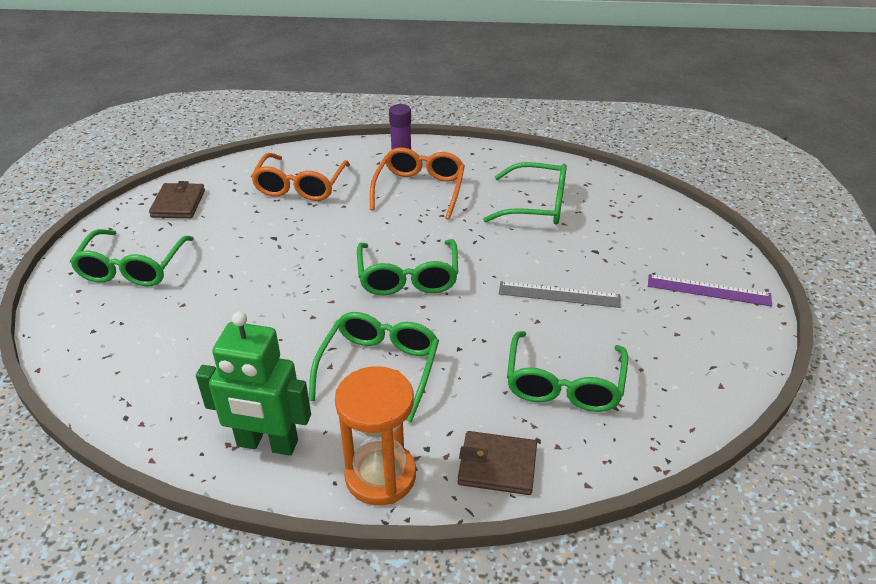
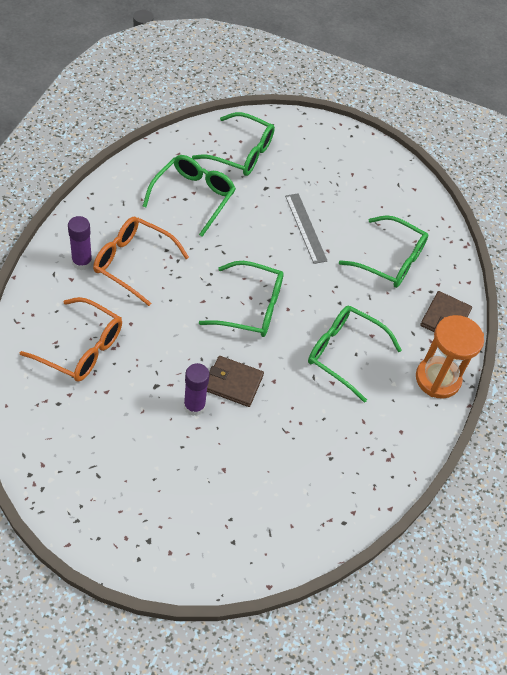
camera: 80 degrees left, 15 degrees up
(132, 268) = (154, 504): green glasses -> green glasses (241, 153)
(178, 204) = (61, 455): brown wallet -> brown wallet (233, 383)
(257, 267) = (194, 406): none -> purple glue stick
(267, 444) = (395, 435): green robot -> none
(559, 295) = (306, 228): grey ruler -> grey ruler turned 45 degrees counterclockwise
(708, 290) = (331, 151): purple ruler -> none

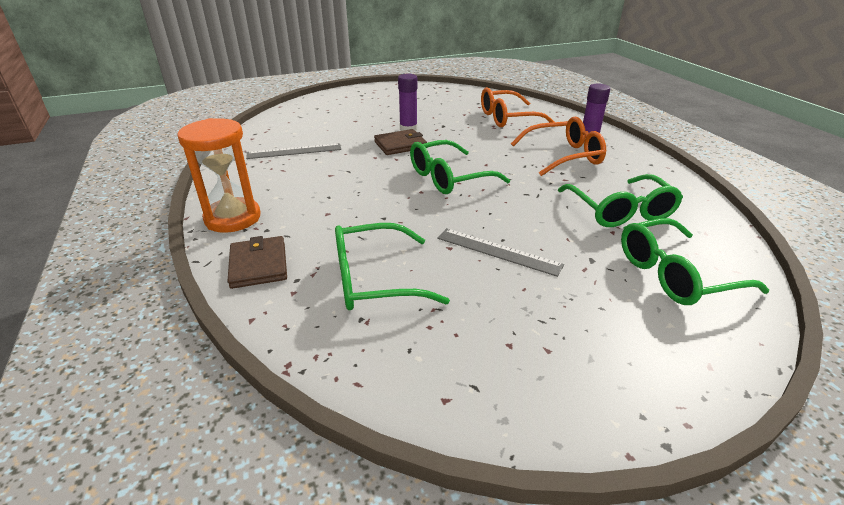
camera: 145 degrees right, 20 degrees down
(332, 448) = (294, 151): none -> grey ruler
(344, 353) = (339, 192): green glasses -> none

